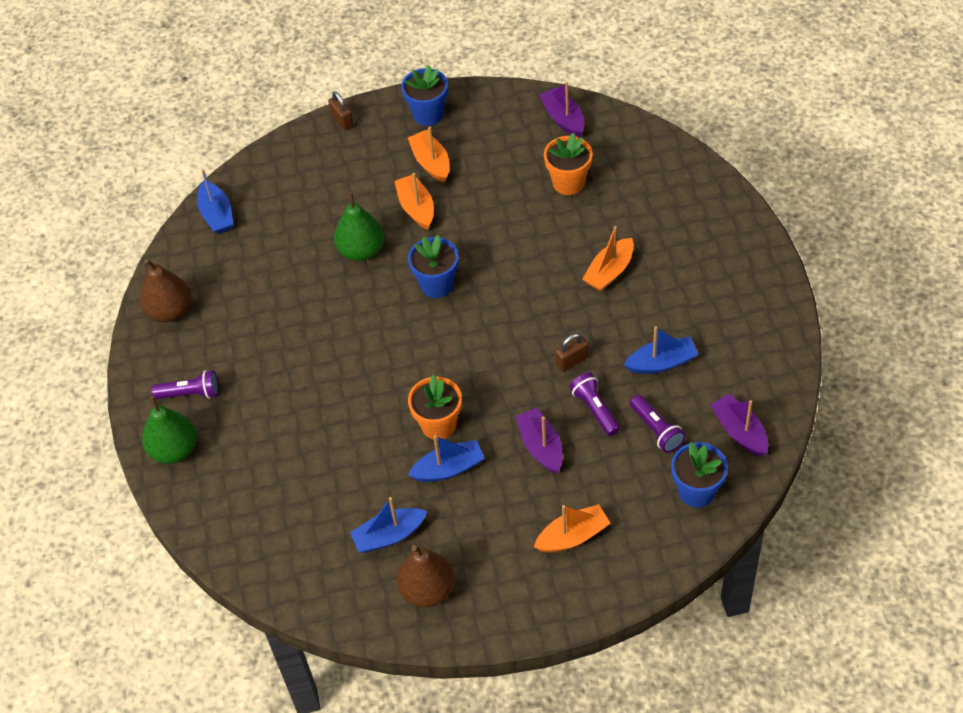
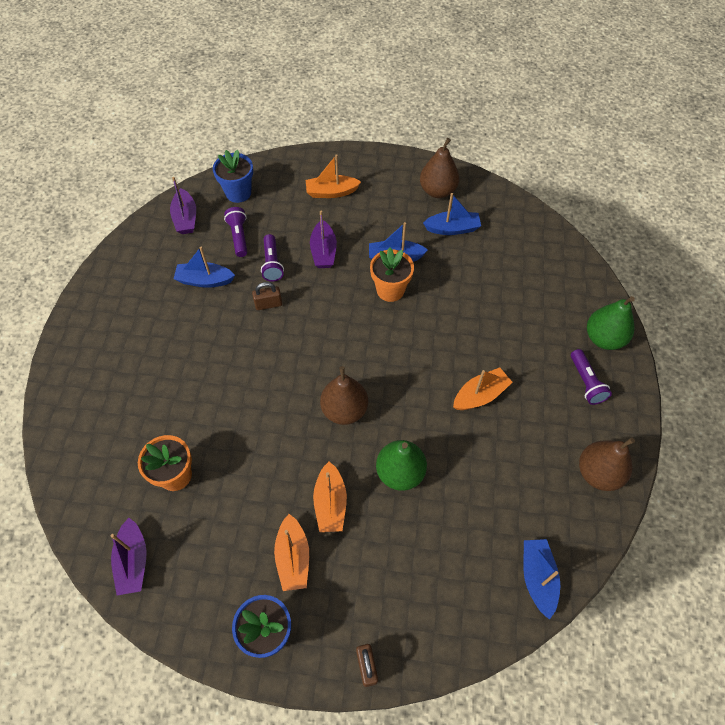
camera: 165 degrees left, 5 degrees up
(190, 393) = (586, 382): purple flashlight -> purple flashlight turned 120 degrees counterclockwise
(436, 284) = (344, 410): blue flower pot -> brown pear
(609, 271) = (195, 368): orange boat -> orange boat (480, 395)

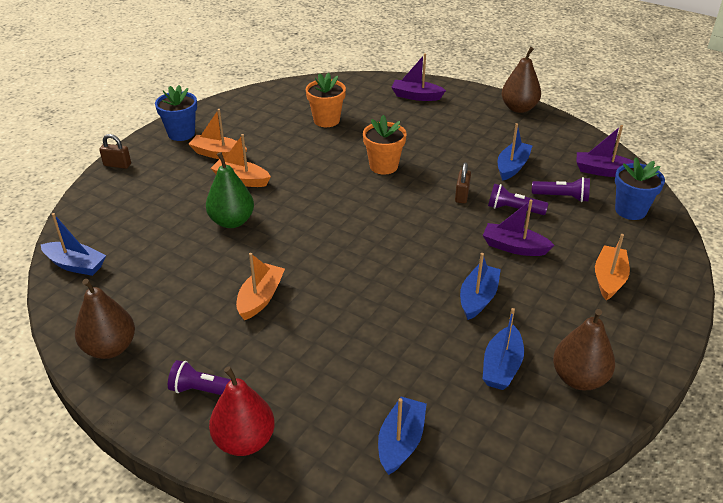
camera: 115 degrees right, 20 degrees down
(133, 561) = (278, 96): purple boat -> purple boat (416, 96)
(344, 410) = (315, 209): brown pear -> brown pear (519, 108)
(390, 290) = (433, 279): orange flower pot -> orange flower pot (383, 166)
(480, 395) = (260, 298): orange boat -> orange boat turned 150 degrees counterclockwise
(545, 259) = (401, 442): none -> blue boat
(603, 338) = (244, 441): green pear -> red pear

